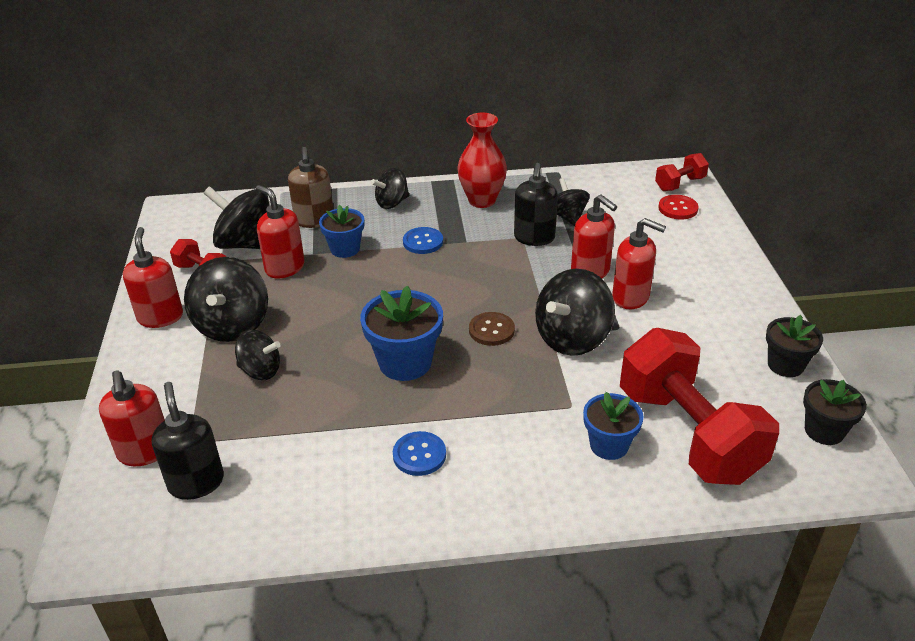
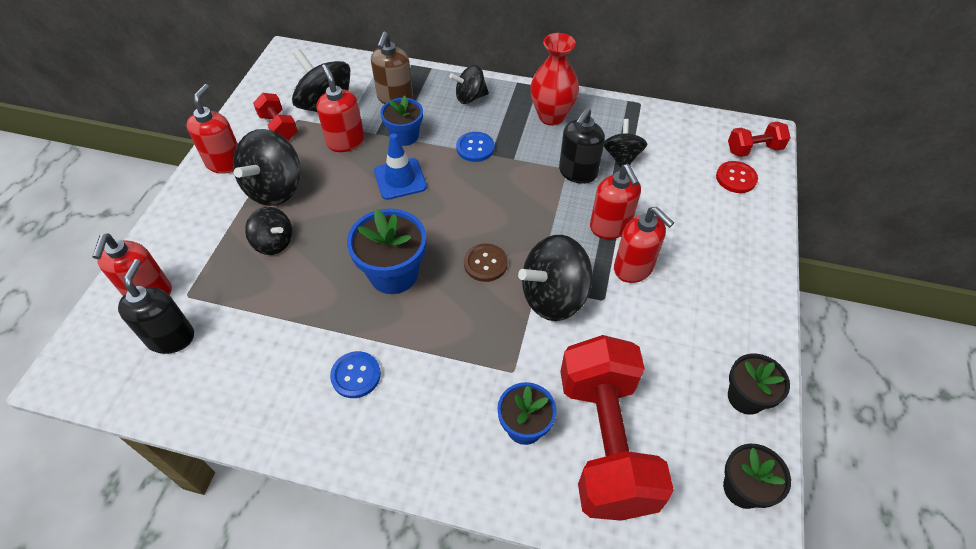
camera: 20 degrees right, 15 degrees up
(362, 285) = (400, 179): none -> blue traffic cone

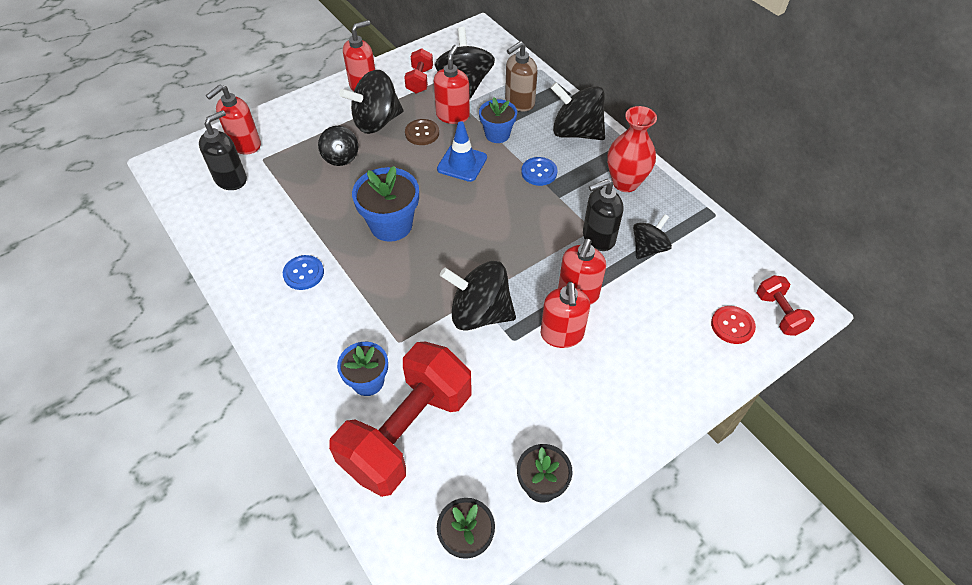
camera: 40 degrees right, 0 degrees up
(470, 97) = (576, 132): black spinning top -> black spinning top, size x1.66
(485, 263) = (457, 258): brown button -> brown button (422, 133)
(754, 149) = (779, 314): red dumbbell -> red dumbbell turned 45 degrees clockwise

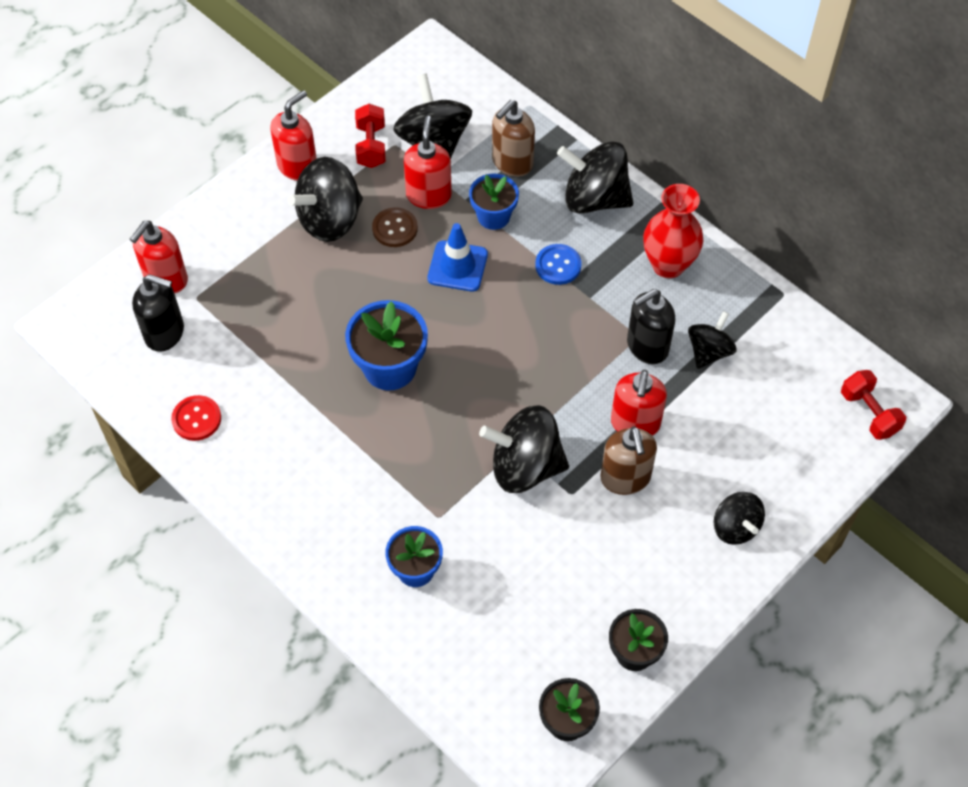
camera: 10 degrees left, 5 degrees up
(231, 179) = (165, 333): black soap dispenser -> black soap dispenser turned 75 degrees clockwise
(303, 273) = (300, 449): blue button -> none
(341, 157) = (298, 280): black spinning top -> black spinning top (735, 527)
(408, 432) = (476, 620): red dumbbell -> none
(562, 335) = (625, 478): red soap dispenser -> brown soap dispenser
(732, 325) = (817, 436): red button -> red button (196, 419)

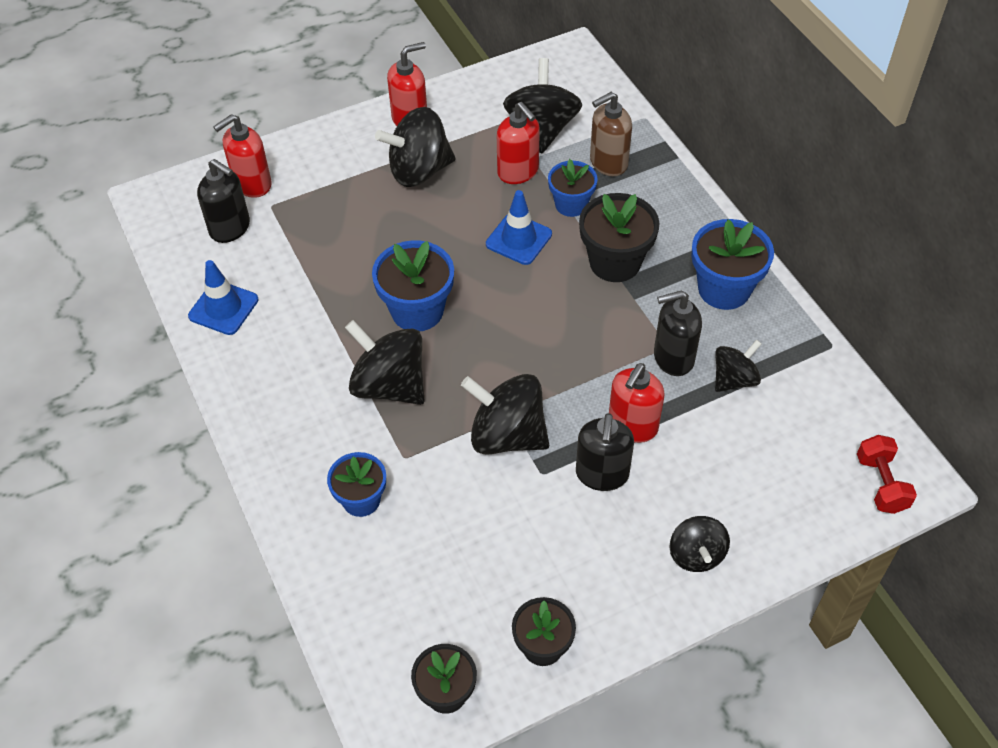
camera: 20 degrees right, 5 degrees down
(196, 419) = (223, 308): red button -> blue traffic cone
(371, 146) = (483, 118): red dumbbell -> none
(395, 228) = (474, 192): brown button -> none
(429, 195) = (518, 172): red soap dispenser -> red soap dispenser turned 120 degrees clockwise
(558, 265) = (615, 262): blue button -> black flower pot
(594, 199) = (674, 213): black spinning top -> black spinning top (389, 385)
(625, 478) = (602, 474): brown soap dispenser -> black soap dispenser
(668, 265) = (724, 289): red vase -> blue flower pot

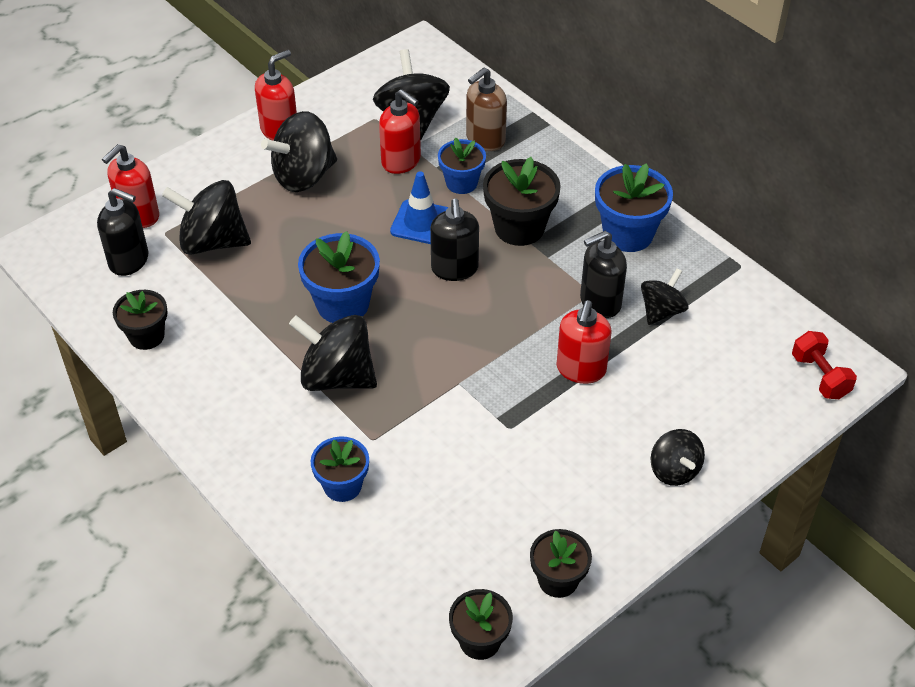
camera: 15 degrees left, 5 degrees down
(223, 308) = (146, 336): blue traffic cone -> black flower pot
(507, 435) = (465, 400): black spinning top -> black spinning top (212, 242)
(602, 474) = (566, 418): black soap dispenser -> black soap dispenser (454, 269)

